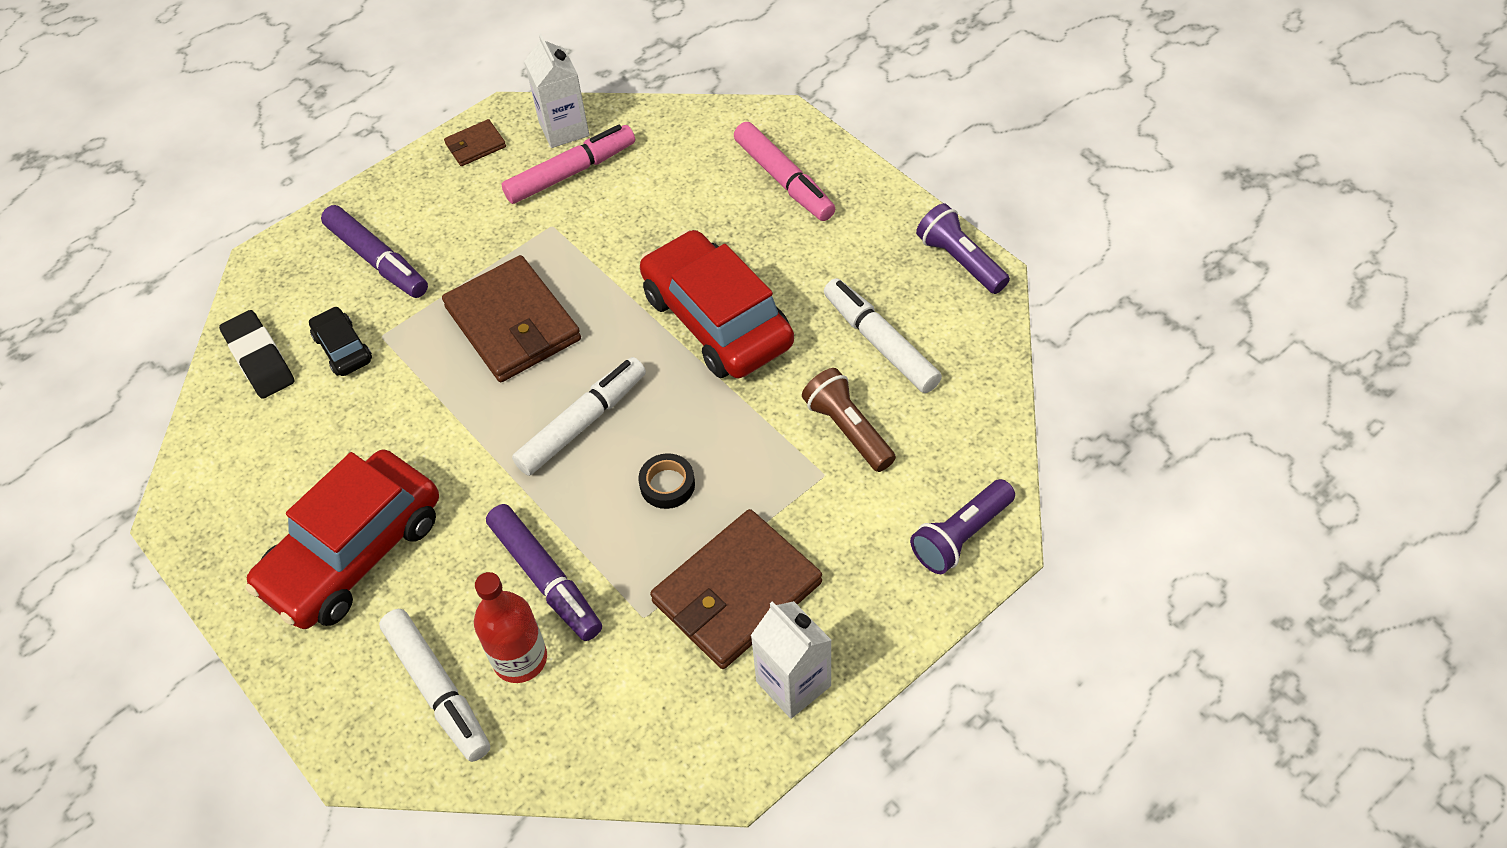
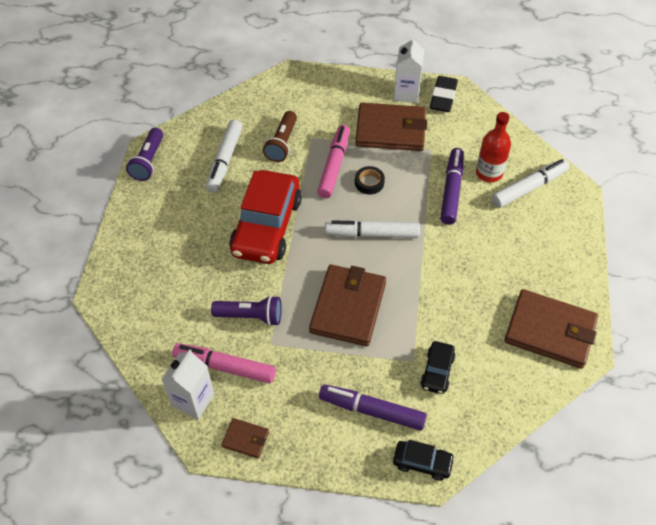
camera: 135 degrees left, 0 degrees up
(242, 503) = (550, 331): none -> brown wallet
(259, 359) = (483, 406): black eraser -> black eraser (443, 97)
(280, 263) = (422, 463): none -> black car
(353, 553) = (518, 265): red car -> none
(377, 260) = (372, 410): purple marker -> purple marker turned 75 degrees counterclockwise
(438, 690) = (529, 188): white marker -> white marker turned 45 degrees clockwise
(784, 180) = (148, 262): pink marker -> pink marker (334, 166)
(961, 536) = (298, 84): purple flashlight -> purple flashlight (250, 316)

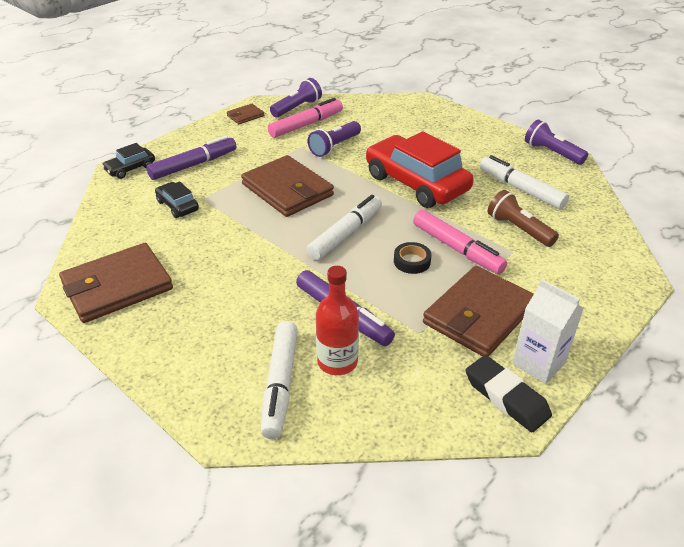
camera: 125 degrees right, 15 degrees down
(193, 400) = (297, 108): white carton -> purple flashlight

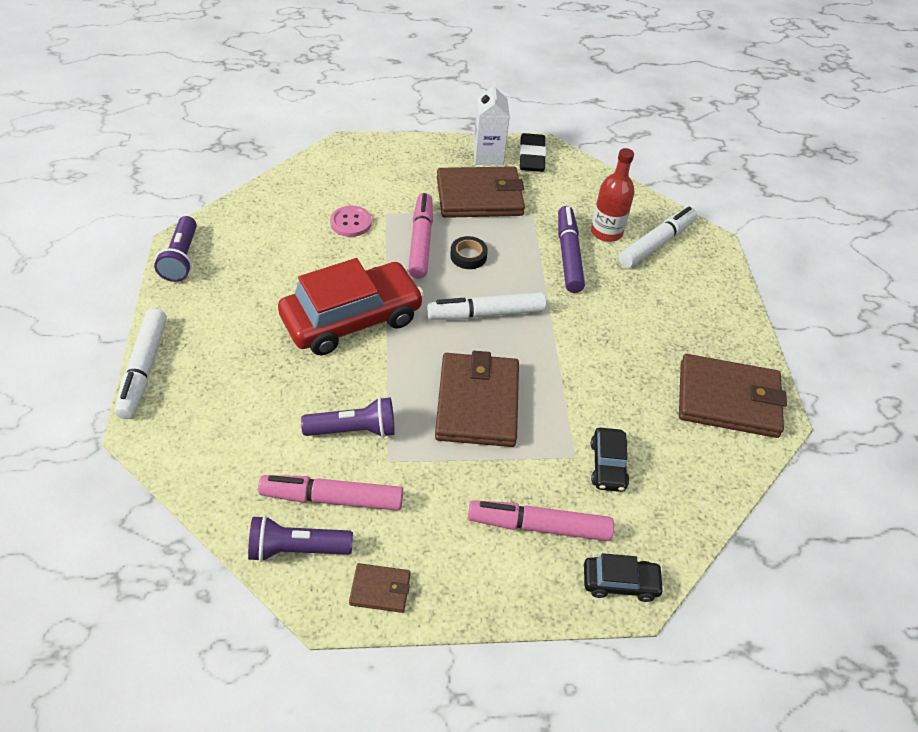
camera: 140 degrees left, 10 degrees up
(193, 165) = (539, 526): purple marker -> pink marker
(416, 183) = (352, 319): red car -> red car turned 120 degrees counterclockwise
(518, 229) = (351, 222): brown flashlight -> pink button
(521, 189) = (282, 248): white marker -> white marker (144, 369)

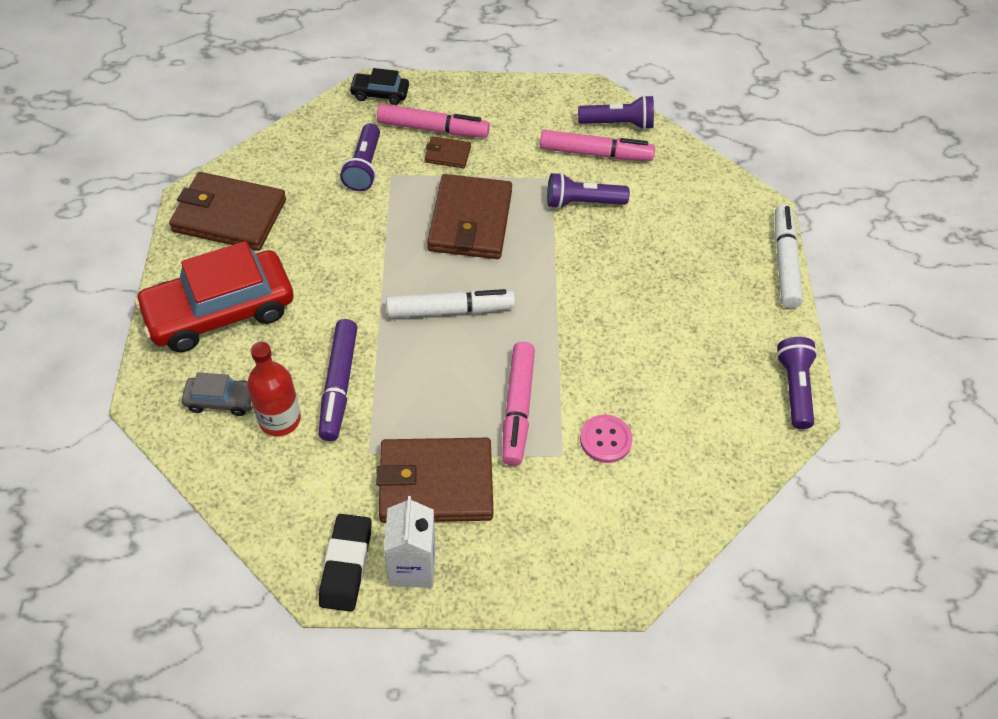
camera: 175 degrees left, 5 degrees up
(352, 319) = (593, 308): red car -> red car (220, 312)
(380, 589) = (555, 98): brown wallet -> brown wallet (447, 154)
(468, 256) = (461, 385): black tape -> none
(608, 465) = (364, 167): black car -> purple flashlight
(656, 243) = (221, 400): white marker -> grey car

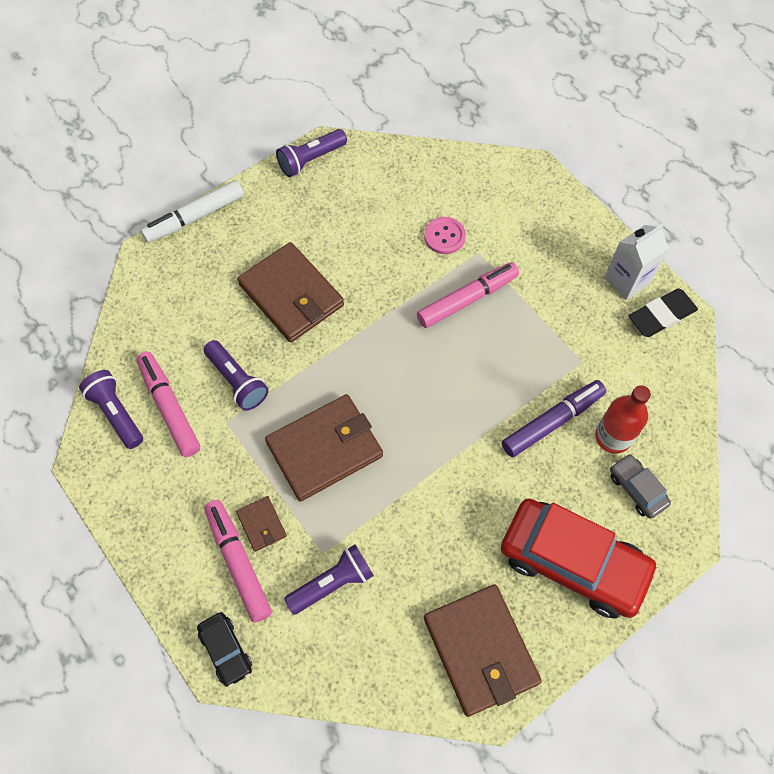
camera: 125 degrees left, 10 degrees up
(435, 483) = (564, 307): brown wallet -> brown wallet (291, 295)
(450, 310) = (424, 398): white marker -> none

